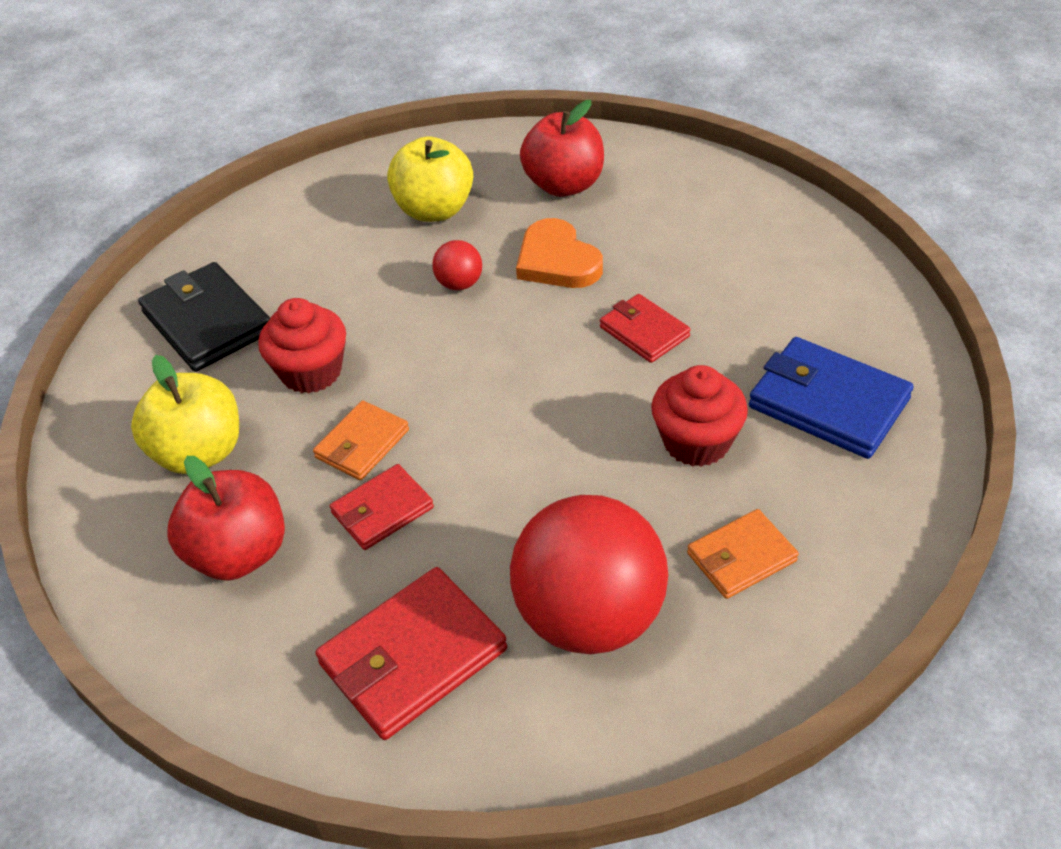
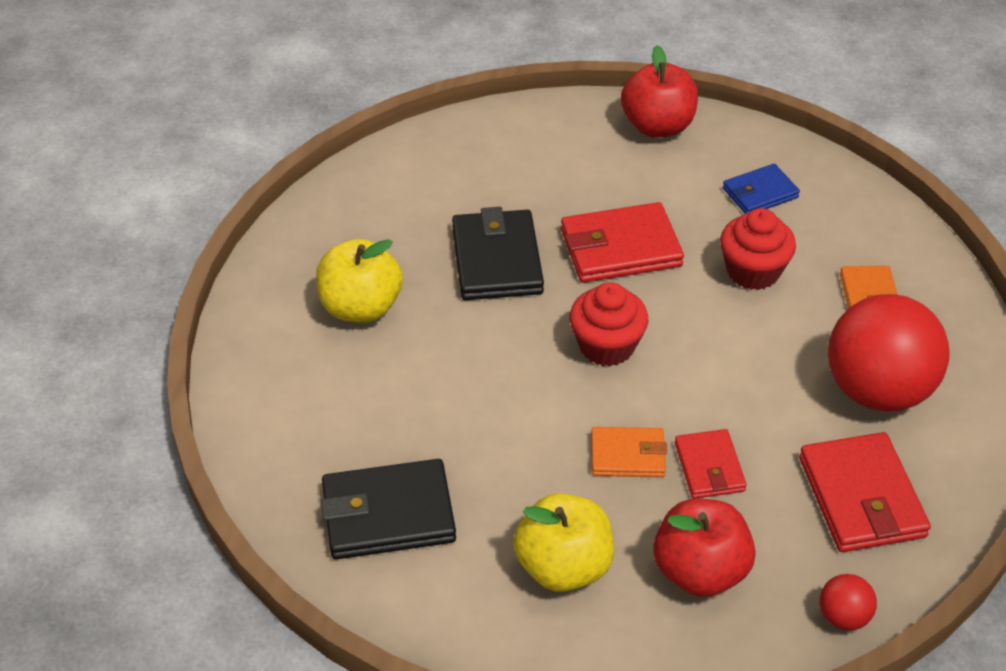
camera: 65 degrees left, 0 degrees up
(311, 372) = (515, 460): red cupcake -> red cupcake (606, 346)
(362, 444) = (627, 455): orange wallet -> orange wallet turned 60 degrees counterclockwise
(459, 284) = (477, 328): red ball -> red ball (843, 617)
(557, 260) = (497, 260): orange heart -> black wallet
(564, 185) = (401, 217): red apple -> red apple (657, 126)
(644, 332) = (620, 248): red wallet -> red wallet, size x1.65
(828, 403) = (760, 193): blue wallet -> blue wallet, size x0.61

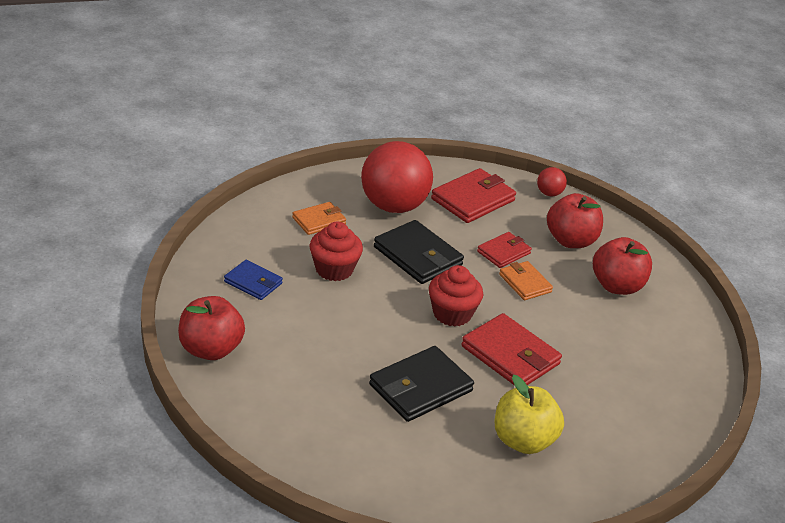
camera: 125 degrees left, 10 degrees down
(388, 514) = (656, 362): black wallet -> black wallet (417, 256)
(563, 567) = (617, 286): yellow apple -> red apple
(620, 248) = (359, 332): red wallet -> red wallet (510, 355)

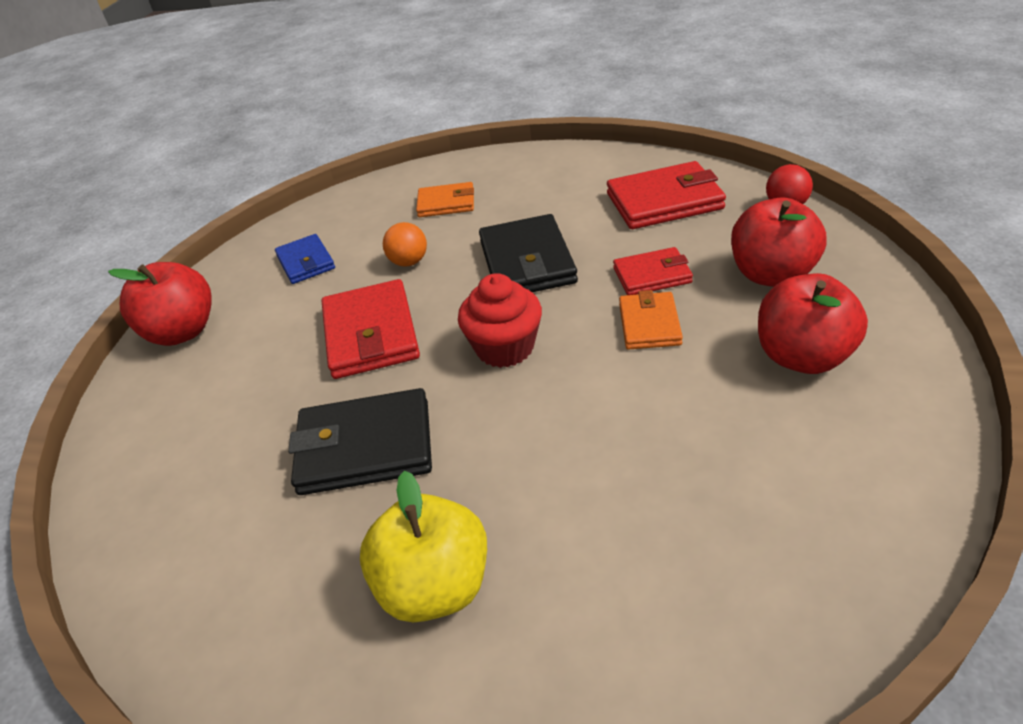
camera: 40 degrees right, 5 degrees up
(334, 269) = (409, 262): red cupcake -> orange ball
(393, 206) = (551, 197): red ball -> none
(510, 355) = (536, 430): red wallet -> red wallet (371, 334)

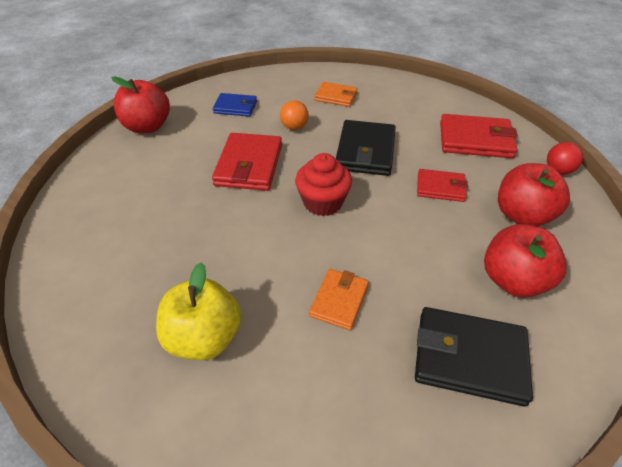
camera: 15 degrees right, 5 degrees up
(306, 262) = (235, 107): blue wallet -> blue wallet turned 75 degrees counterclockwise
(365, 447) = (210, 234): black wallet -> black wallet (469, 358)
(649, 324) = (421, 220): orange wallet -> orange wallet (339, 300)

